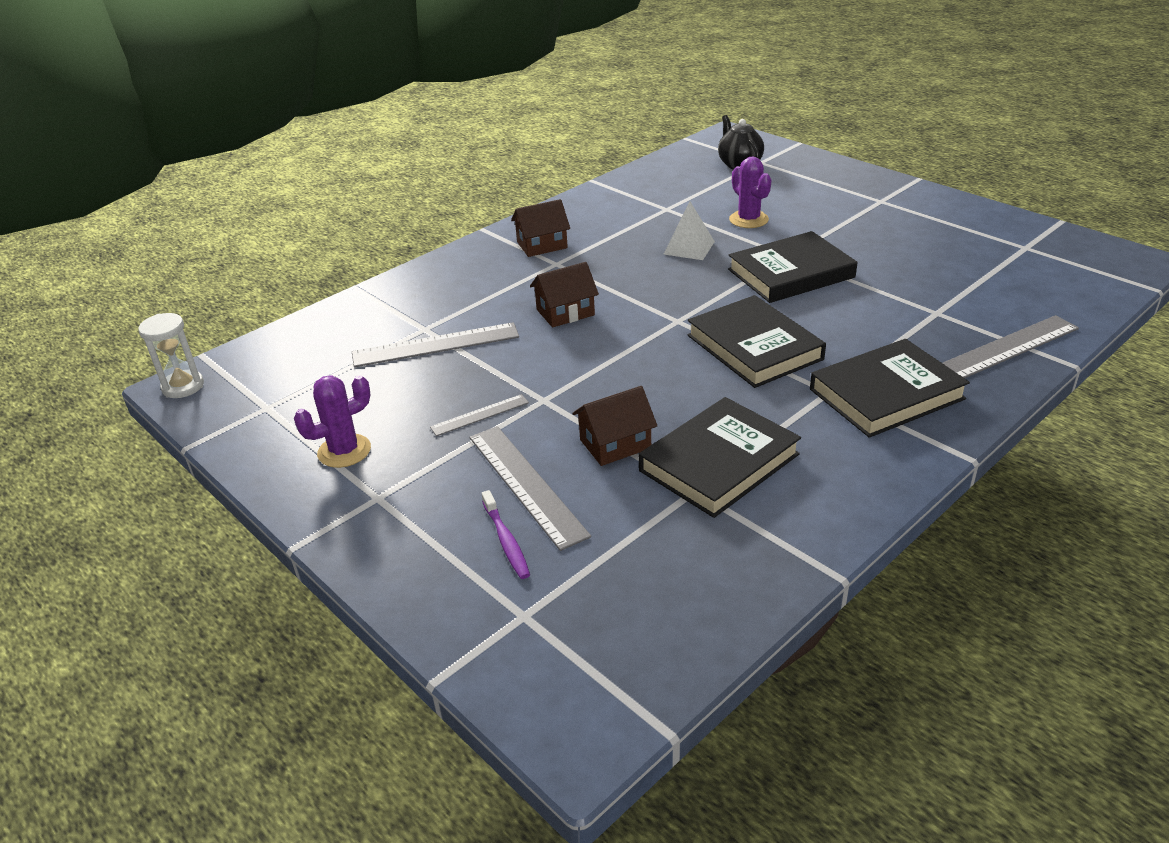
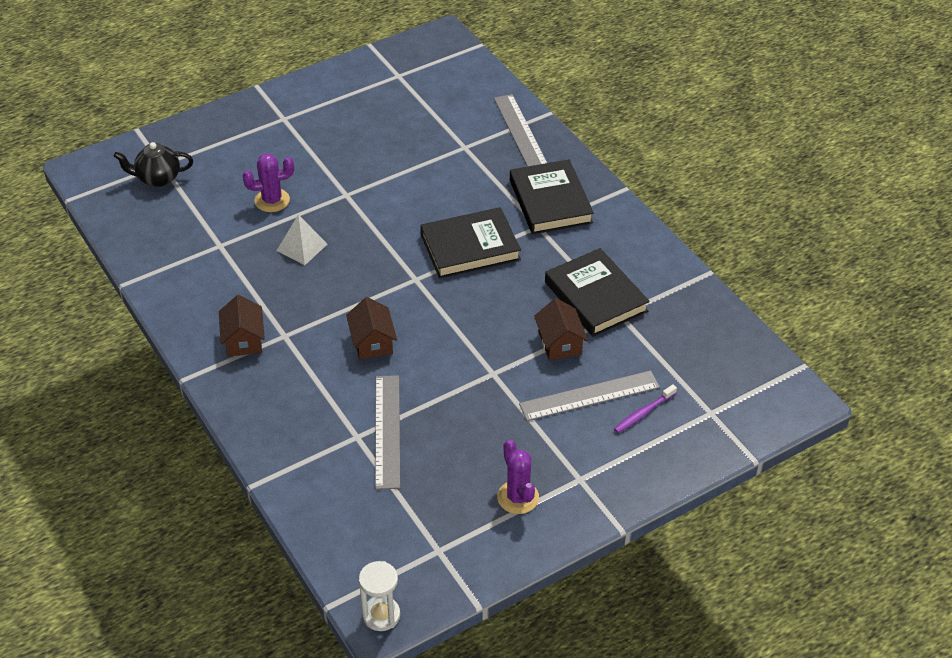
camera: 80 degrees left, 10 degrees up
(480, 415) = (499, 412): grey ruler -> none
(506, 541) = (643, 413): purple toothbrush -> purple toothbrush turned 150 degrees clockwise
(791, 273) = (375, 201): black book -> none

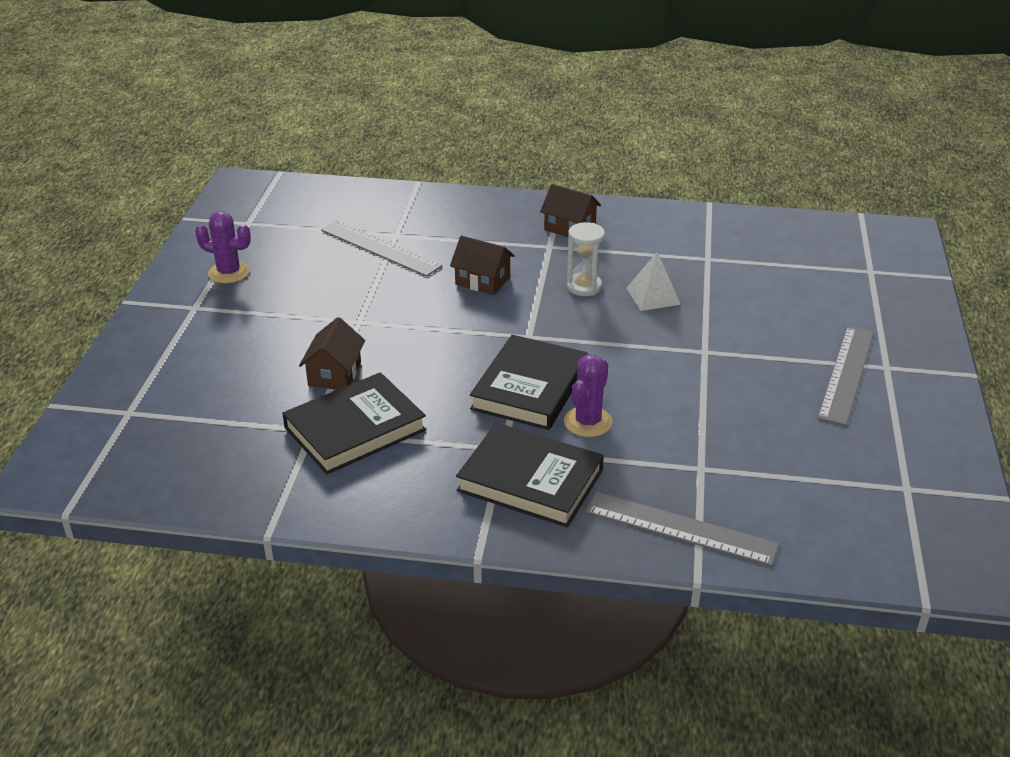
camera: 130 degrees right, 10 degrees down
(158, 178) = (848, 262): black teapot -> none
(272, 200) = (744, 307): purple cactus -> purple cactus (588, 422)
(381, 615) = (240, 184): white hourglass -> white hourglass (584, 287)
(560, 343) = (334, 374): brown house -> brown house turned 75 degrees clockwise
(589, 396) = (256, 357): grey ruler -> grey ruler (846, 374)
(596, 296) = (355, 429): black book -> black book turned 45 degrees counterclockwise
(643, 413) = (192, 374): purple toothbrush -> none

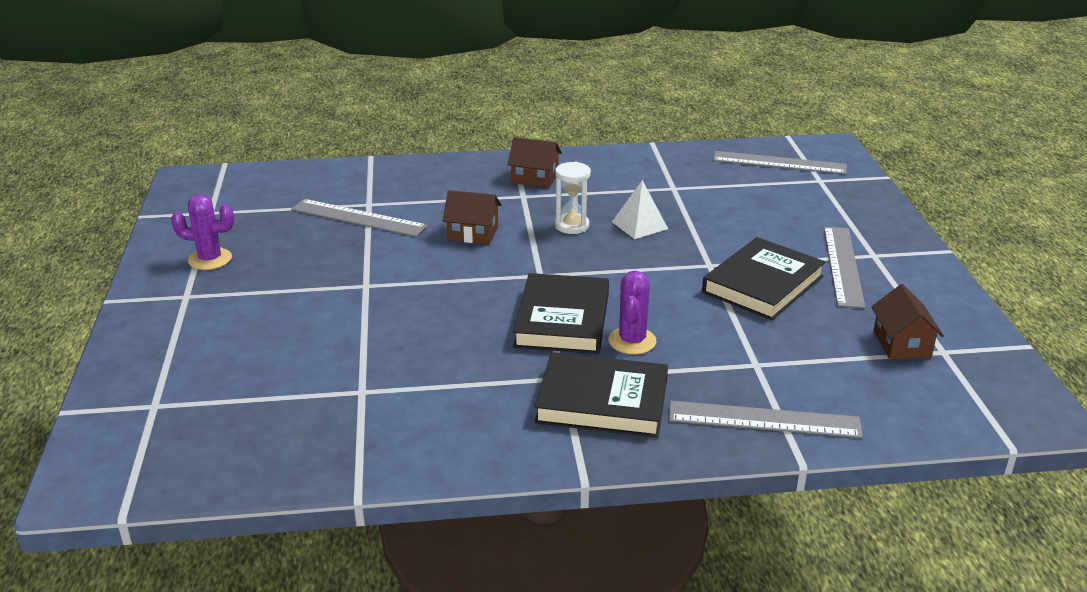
camera: 15 degrees left, 5 degrees down
(334, 374) = (362, 336): brown house -> brown house (901, 344)
(355, 429) = (405, 383): black book -> black book (763, 284)
(835, 244) = (779, 163): none -> grey ruler

